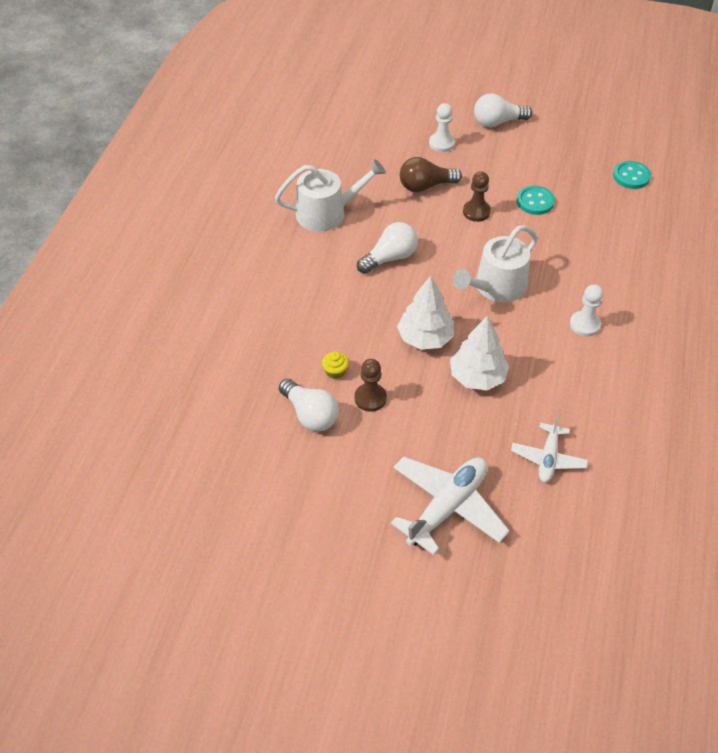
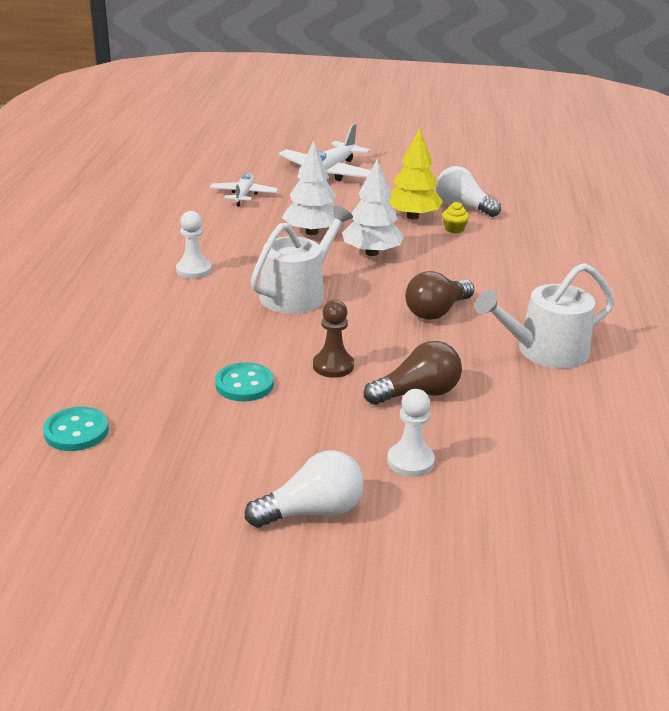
camera: 170 degrees right, 20 degrees down
(370, 398) = (412, 216): brown pawn -> yellow tree
(390, 258) = (436, 311): white light bulb -> brown light bulb

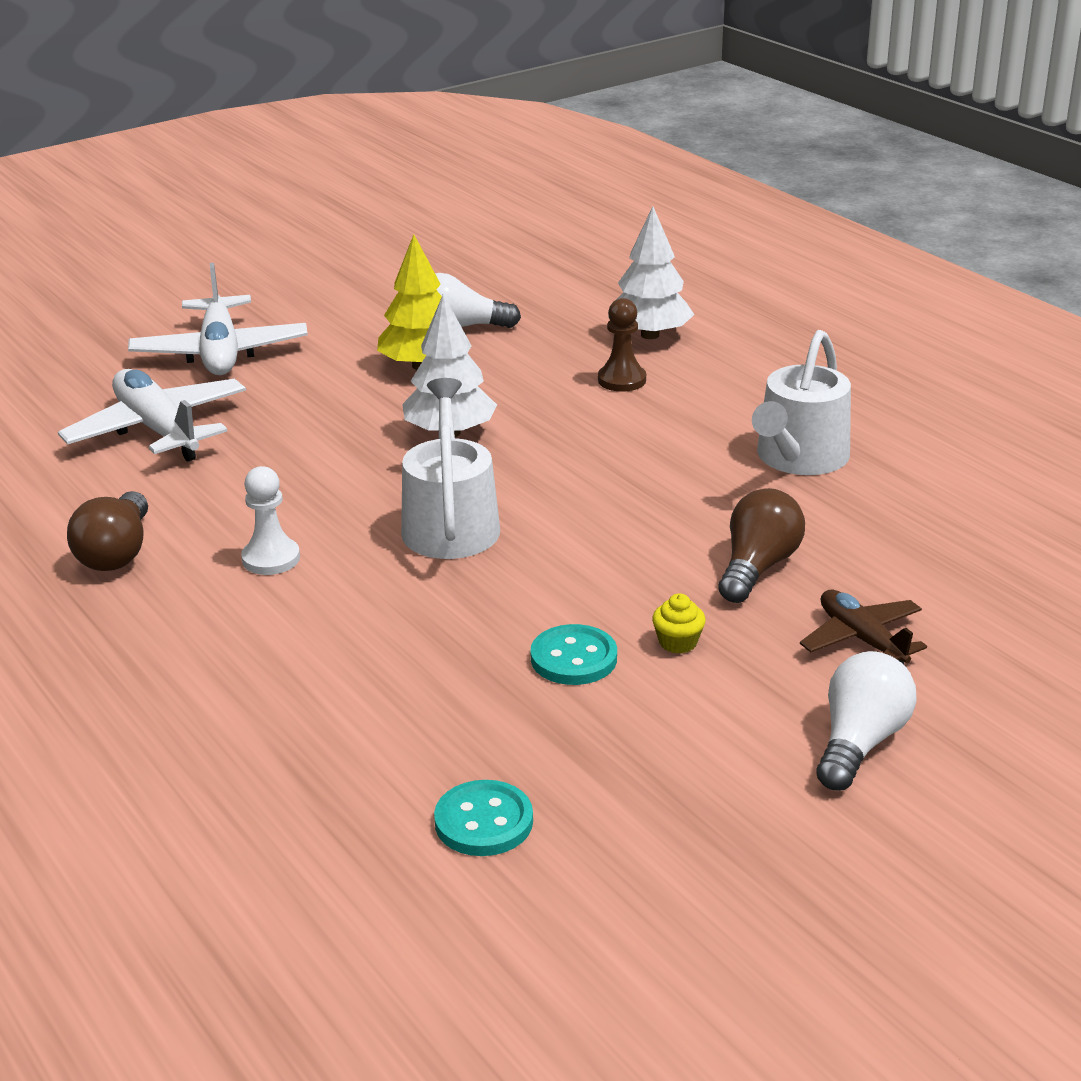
camera: 40 degrees left, 0 degrees up
(243, 195) = (158, 430): white plane -> white plane, size x1.68
(312, 232) = (334, 439): white tree -> white tree (650, 335)
(333, 366) = (629, 585): brown pawn -> brown pawn (622, 380)
(410, 461) = (861, 639): white pawn -> brown plane
(436, 311) = (632, 468): brown light bulb -> brown light bulb (117, 553)
(454, 229) = (493, 361): yellow cupcake -> yellow cupcake (678, 642)

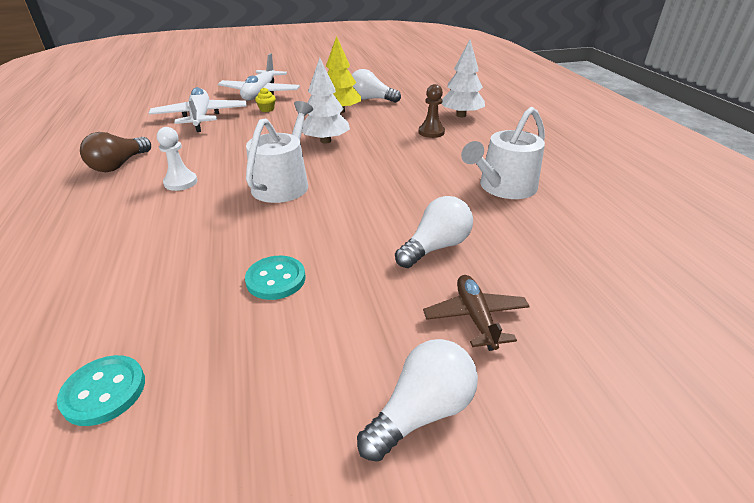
camera: 20 degrees right, 5 degrees up
(678, 642) = (348, 286): yellow cupcake -> yellow cupcake (267, 109)
(757, 567) = (435, 247): brown light bulb -> white light bulb

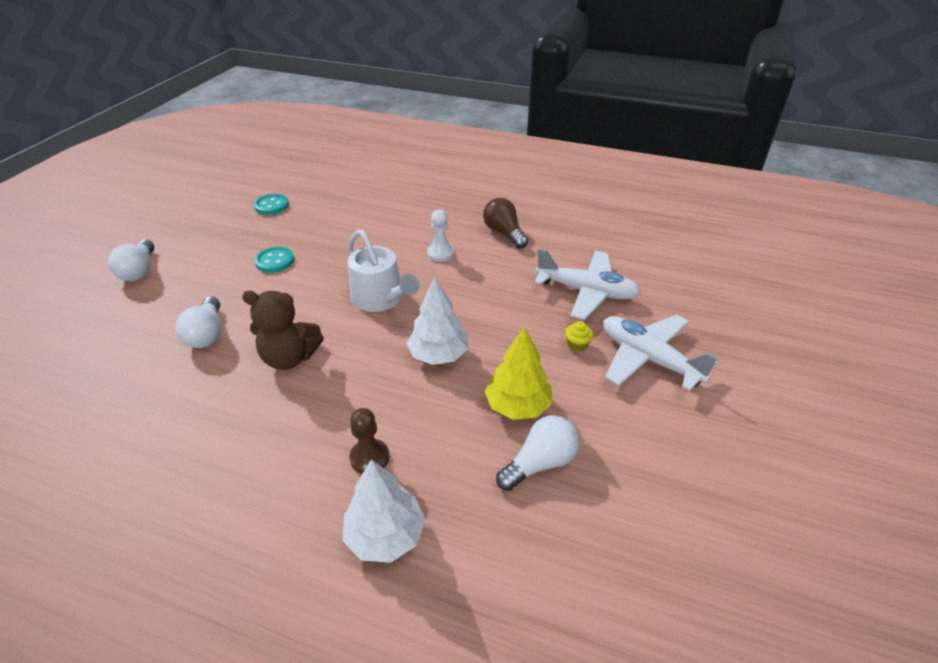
camera: 125 degrees right, 5 degrees up
(401, 190) = (290, 358): none -> brown teddy bear
(475, 317) = (143, 314): brown plane -> none
(503, 187) = (204, 429): white watering can -> none

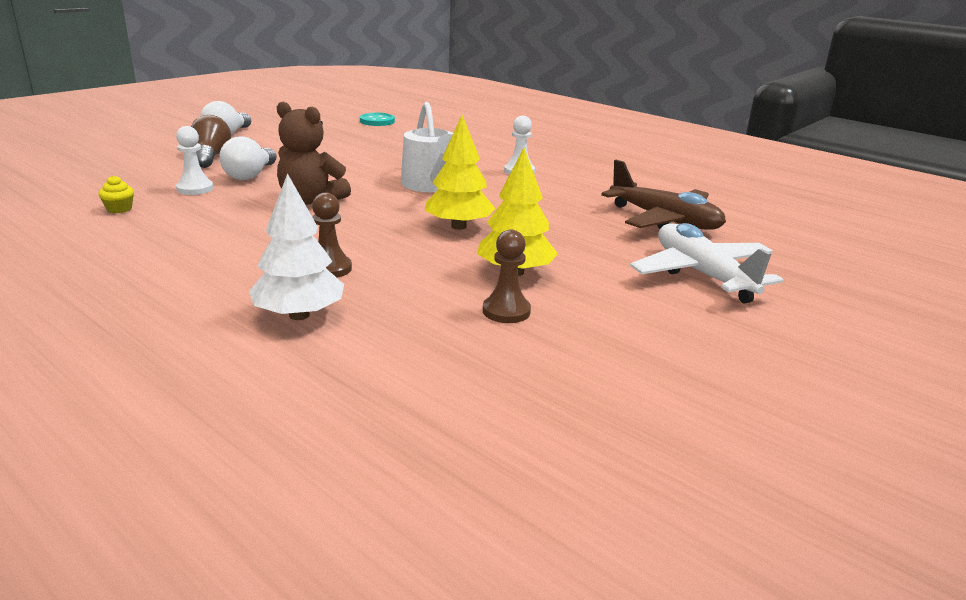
camera: 20 degrees right, 15 degrees down
(167, 375) = (195, 189): none -> white pawn
(275, 261) = (350, 149): turquoise button -> none
(438, 355) = (458, 226): white tree -> yellow tree
(504, 233) = (601, 171): brown light bulb -> brown light bulb (211, 157)
(540, 463) = (506, 311): white light bulb -> brown pawn
(577, 345) = (621, 249): yellow cupcake -> yellow cupcake (119, 209)
(586, 292) = (664, 220): white plane -> brown plane

